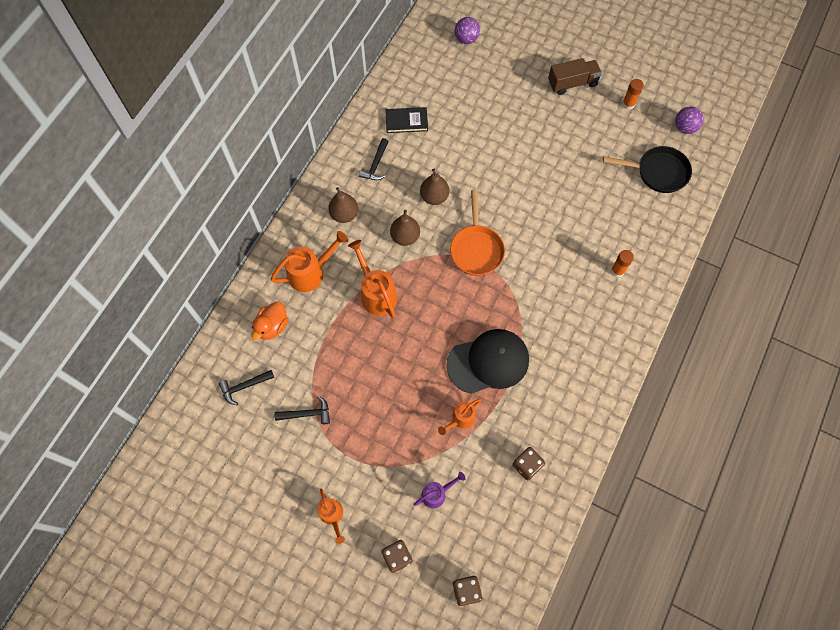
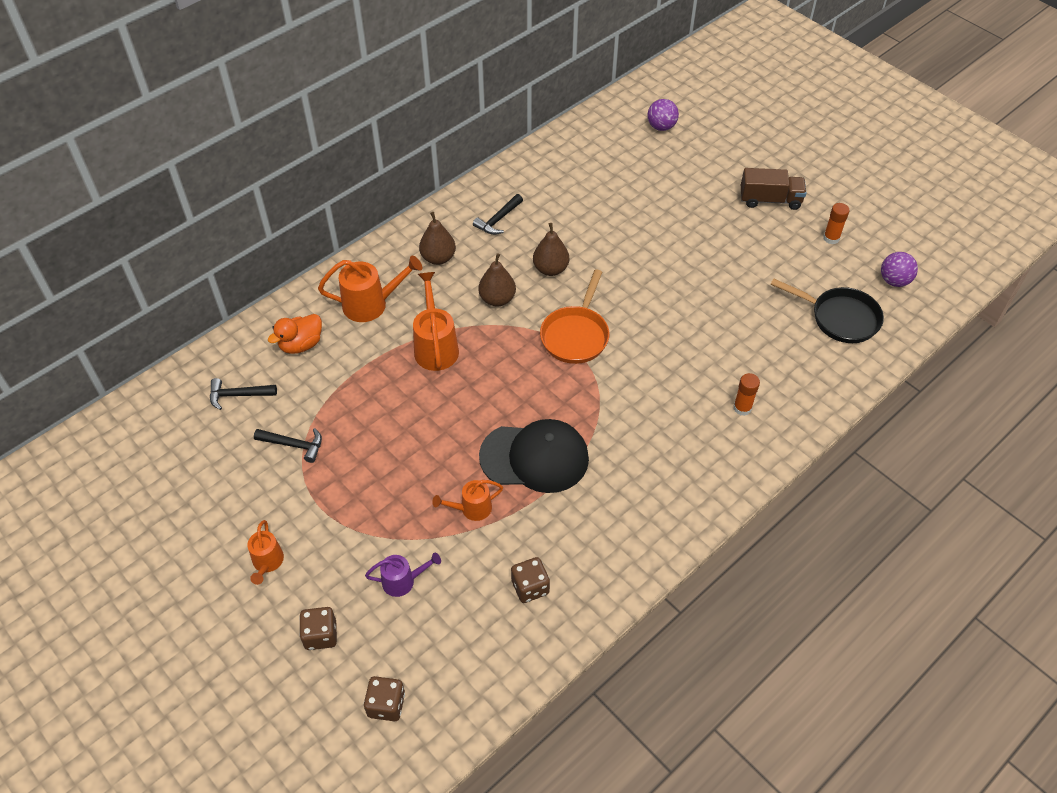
camera: 20 degrees right, 15 degrees down
(406, 121) = (554, 187): black book -> none

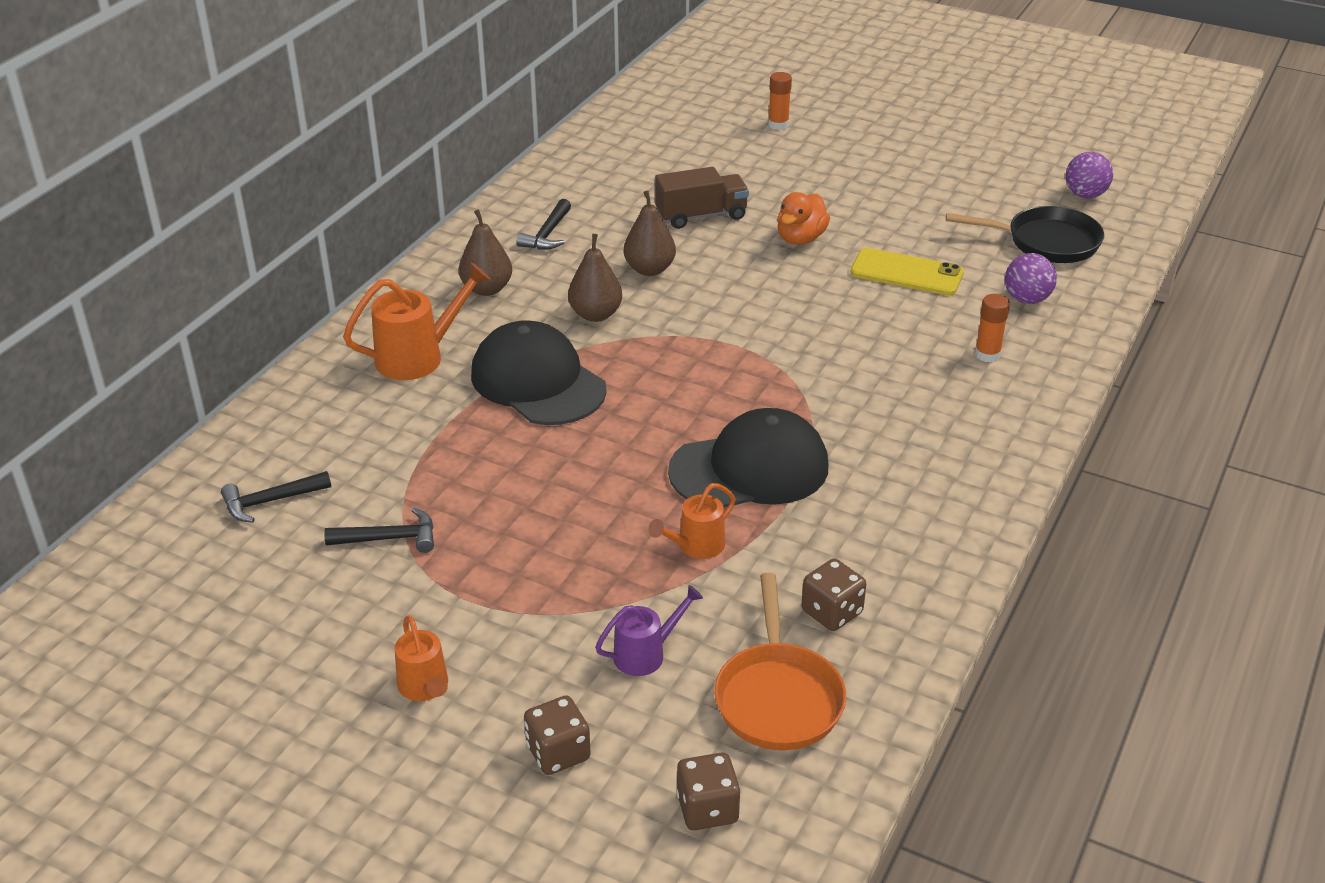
camera: 20 degrees left, 15 degrees down
(301, 344) = (337, 423): orange duck -> orange duck (800, 238)
(435, 346) = (538, 382): orange watering can -> black cap
(576, 335) = (725, 329): orange pan -> orange pan (778, 697)
(661, 127) = (707, 106): purple ball -> purple ball (1026, 299)
(724, 319) = (906, 273): none -> yellow phone
(770, 200) = (887, 149): brown truck -> brown truck (701, 215)
(831, 238) = (984, 170): orange glue stick -> orange glue stick (778, 124)

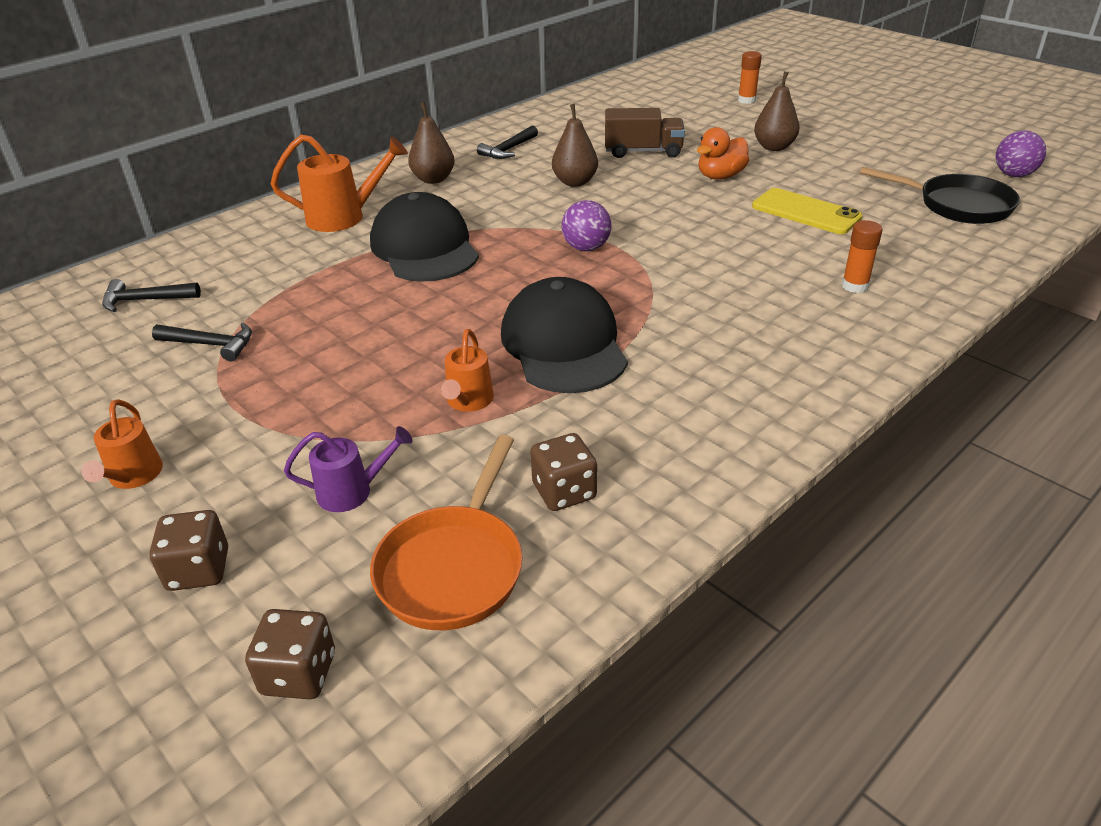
camera: 20 degrees right, 0 degrees up
(595, 314) = (507, 207): brown pear -> brown pear (774, 147)
(695, 546) = (468, 402): orange watering can -> orange watering can turned 60 degrees counterclockwise
(750, 469) = (563, 344): black cap -> black cap turned 105 degrees counterclockwise
(1026, 299) = (917, 247): purple ball -> purple ball (586, 248)

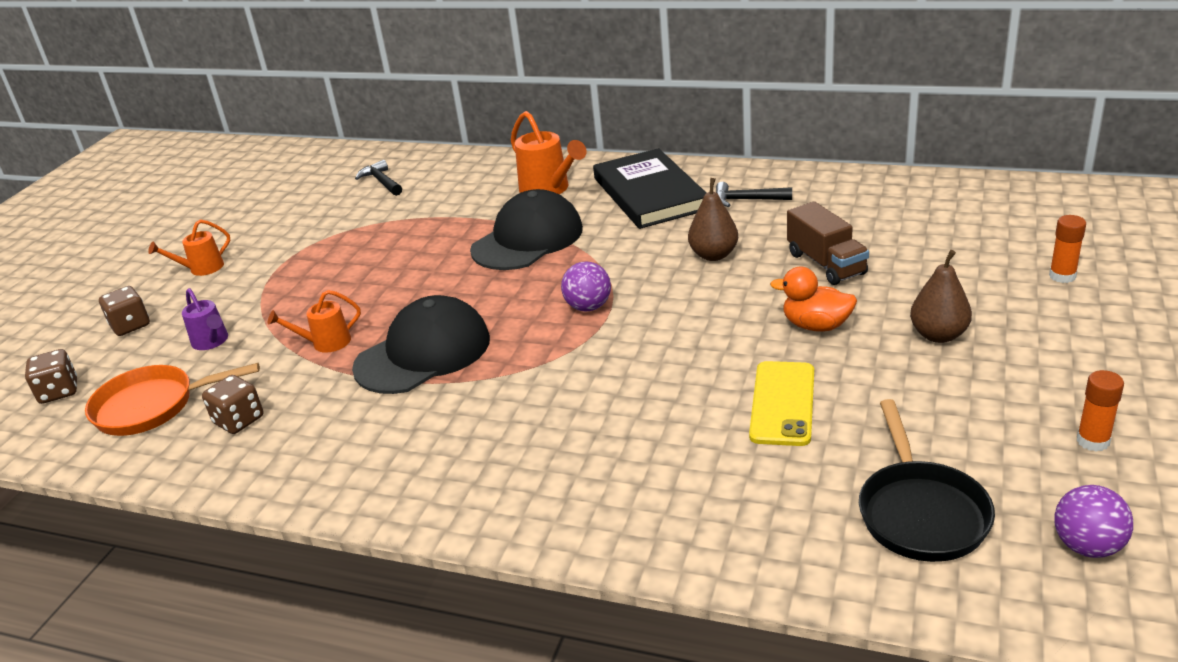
camera: 65 degrees right, 5 degrees down
(211, 345) = (343, 226): black hammer -> none
(433, 179) = (649, 194): brown pear -> black book
(855, 286) = (636, 479): orange glue stick -> orange glue stick (1093, 441)

